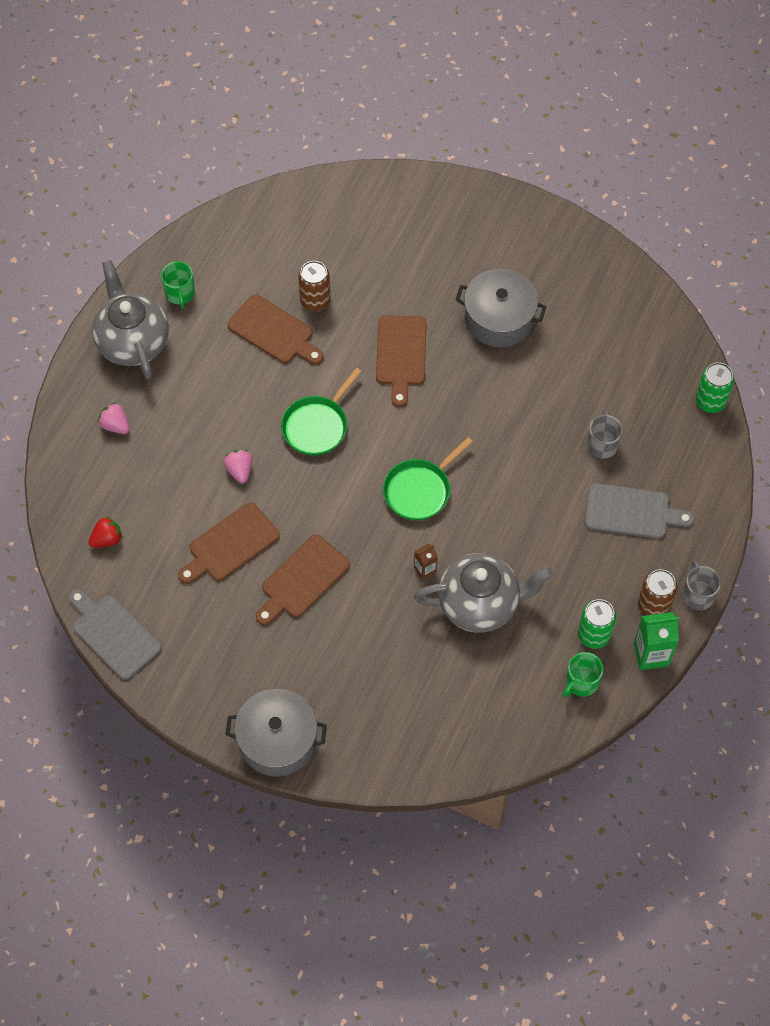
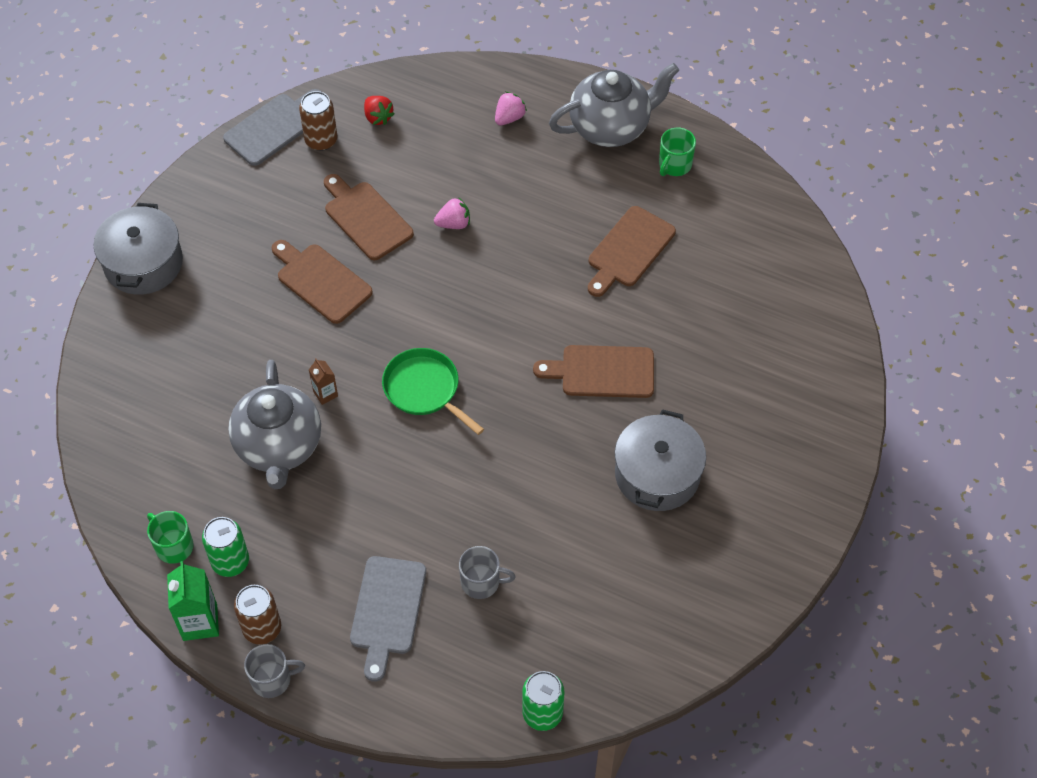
camera: 90 degrees right, 5 degrees down
(180, 293) = (674, 165): green mug -> green mug turned 45 degrees counterclockwise
(315, 301) = (671, 288): brown can -> brown can (321, 140)
(317, 426) = (508, 292): green pan -> none

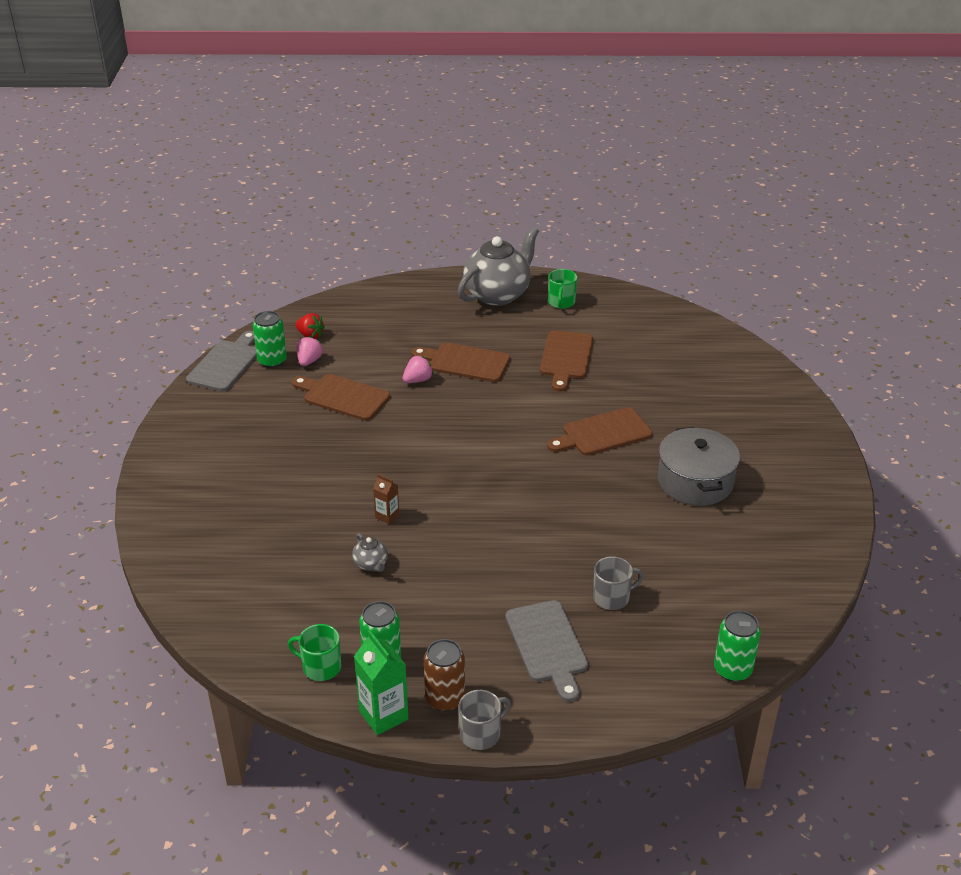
camera: 25 degrees left, 20 degrees down
(143, 263) = (164, 479): grey pot -> none
(279, 447) = (371, 564): grey teapot -> grey teapot, size x0.41
(321, 140) = (272, 361): brown can -> green can
(321, 281) = (332, 445): brown cutting board -> brown cutting board (465, 362)
(424, 389) = (469, 487): green pan -> none
(509, 118) = (416, 309): pink strawberry -> pink strawberry (309, 361)

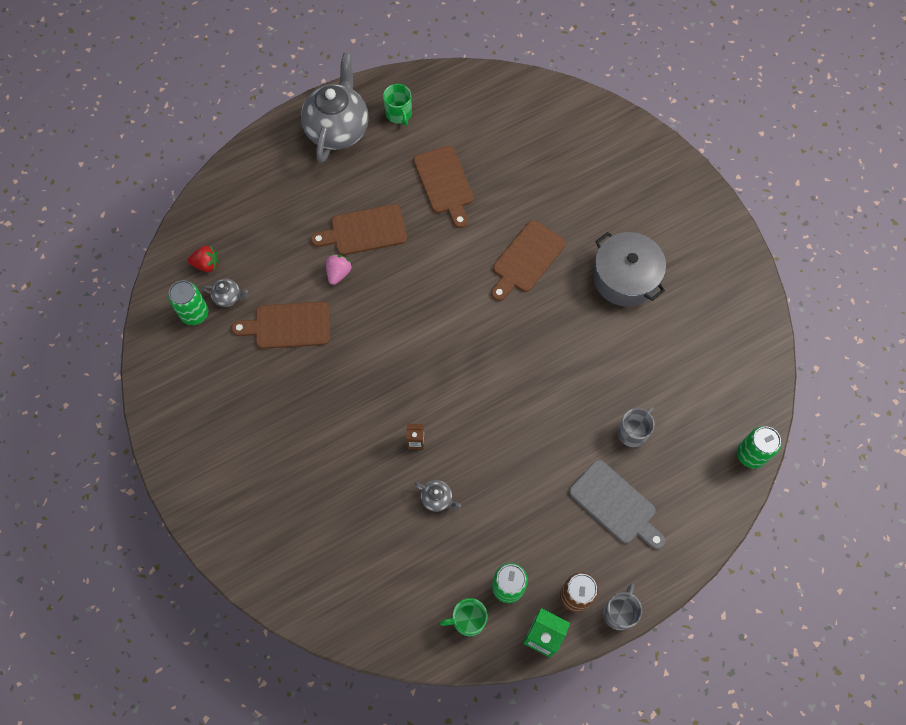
camera: 30 degrees left, 30 degrees up
(225, 364) = (155, 338): grey cutting board -> none
(309, 361) = (228, 297): pink strawberry -> grey teapot

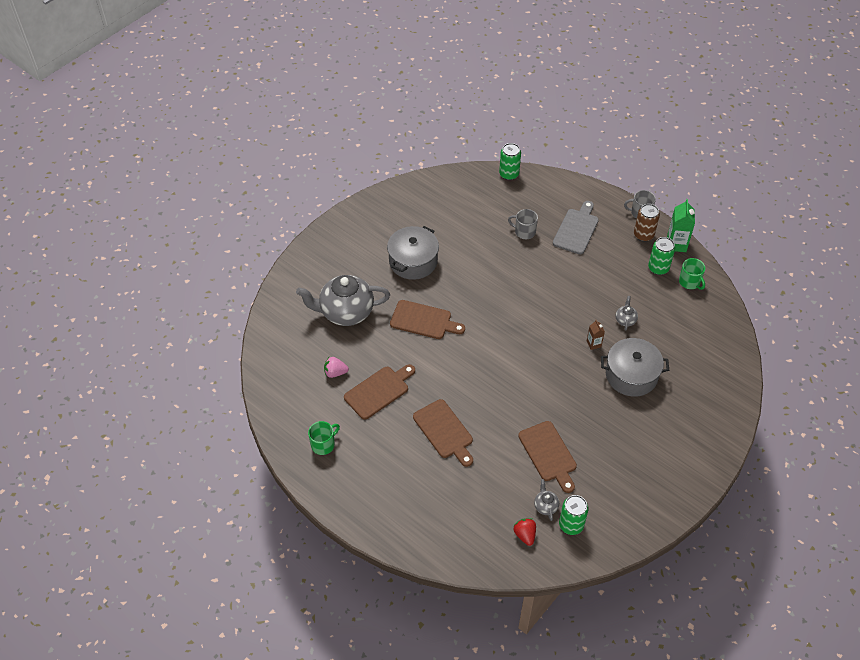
camera: 110 degrees left, 15 degrees down
(338, 129) = (355, 485): grey teapot -> grey teapot (345, 312)
(338, 273) = (489, 436): pink strawberry -> pink strawberry (335, 372)
(351, 466) = (631, 375): none -> grey pot

